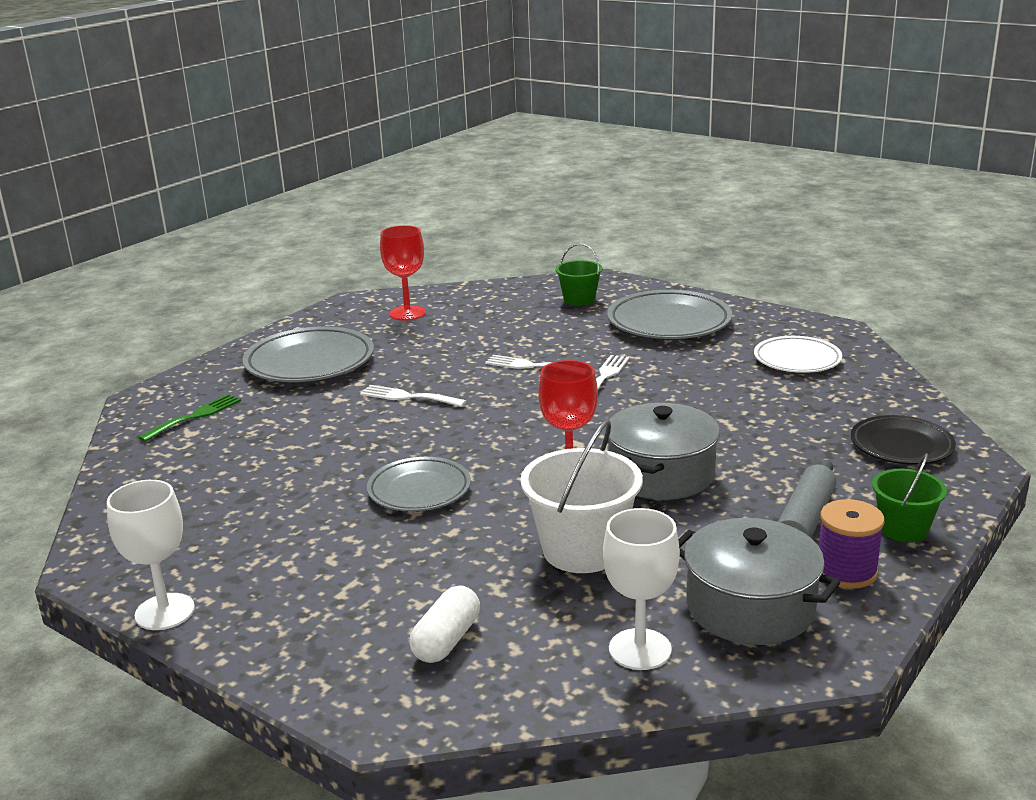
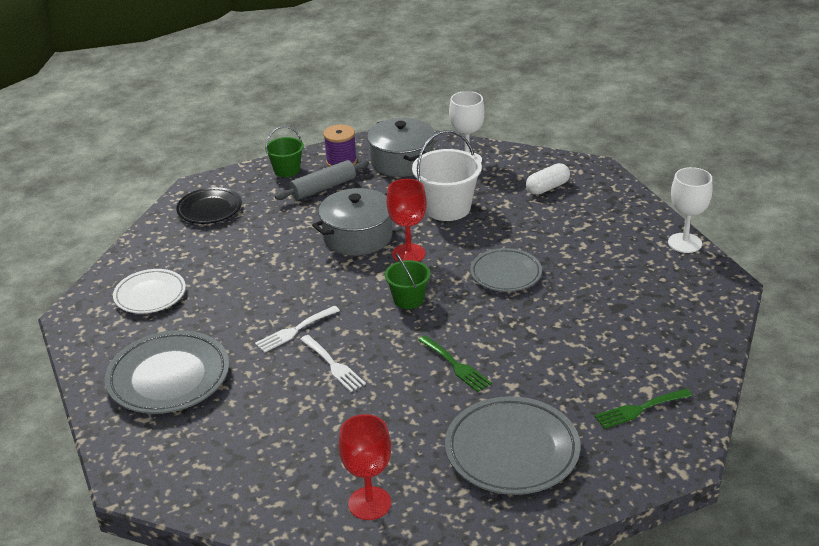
camera: 150 degrees left, 10 degrees up
(408, 397) = (456, 366): white fork -> green fork
(579, 299) = (193, 451): green bucket -> green bucket (408, 299)

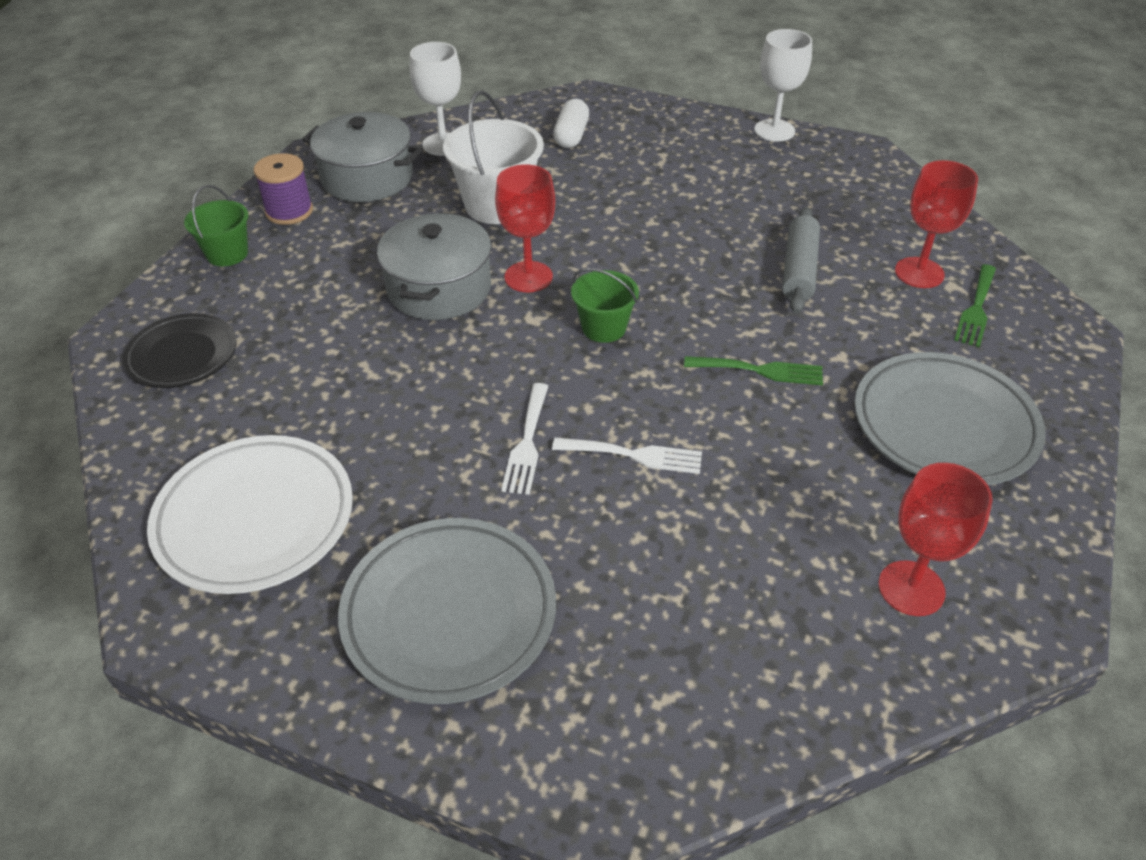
camera: 45 degrees left, 10 degrees up
(150, 295) = (255, 519): white plate -> white plate, size x1.56
(323, 188) = (310, 252): grey rolling pin -> grey rolling pin (799, 270)
(506, 274) = (662, 244): grey plate -> none
(637, 371) = (919, 273): none -> red goblet

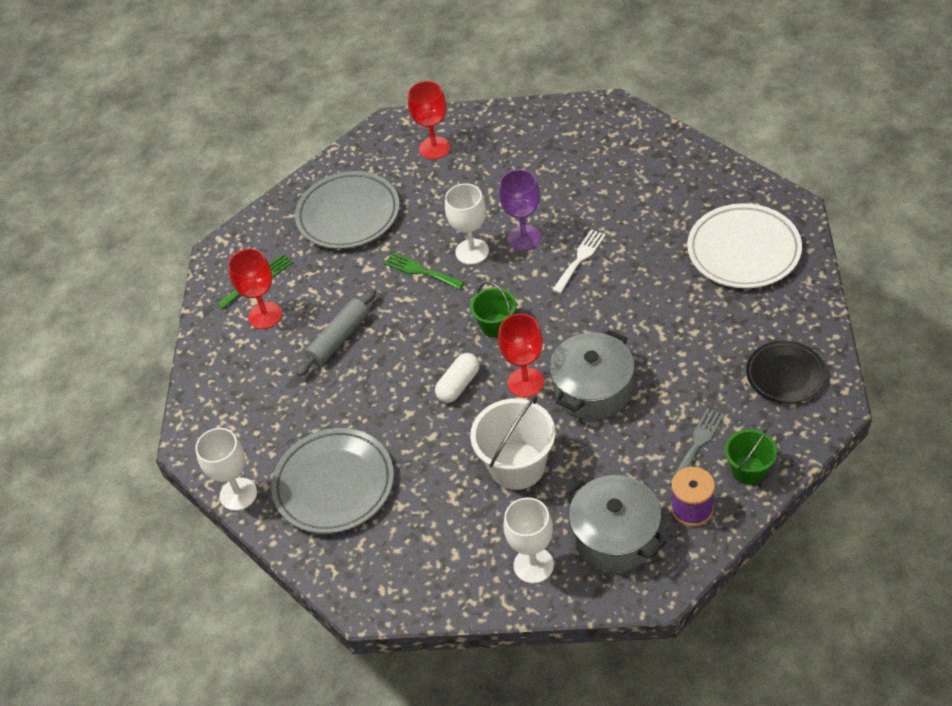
camera: 150 degrees left, 5 degrees up
(292, 264) = (697, 444): none -> grey fork
(449, 614) = (652, 184): grey plate -> grey plate (334, 484)
(571, 136) = (413, 542): white capsule -> white capsule (458, 385)
(635, 455) = (524, 238): white fork -> purple goblet
(703, 415) = (472, 251): none -> white goblet

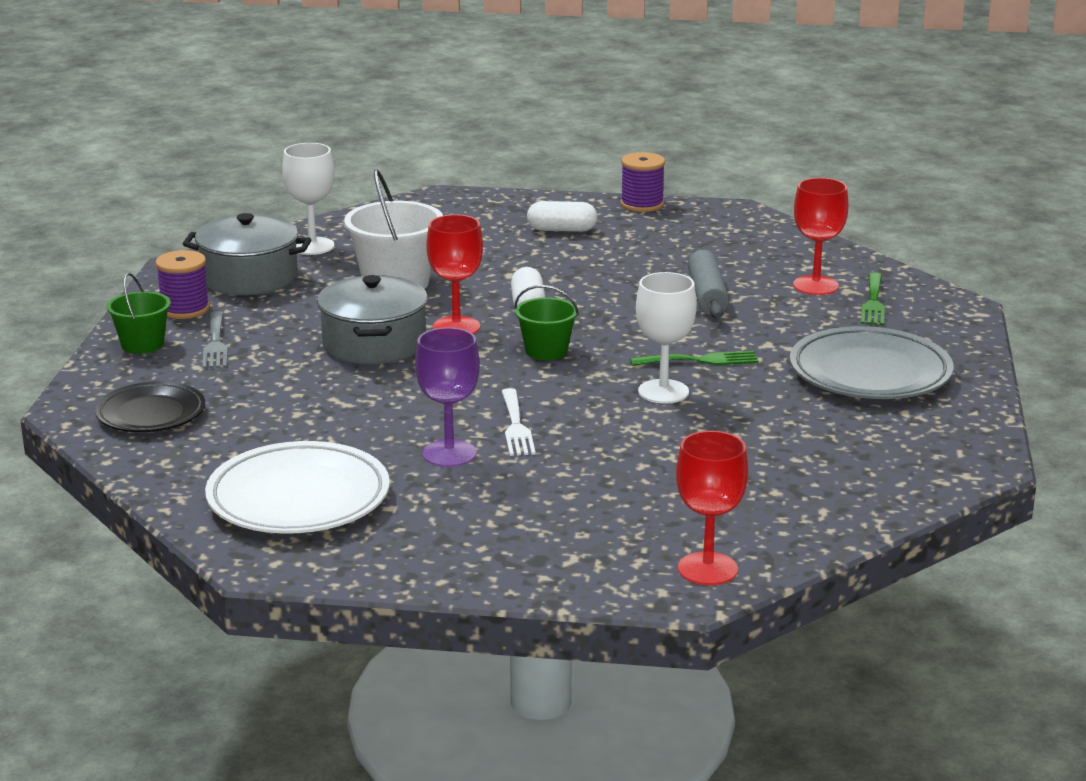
camera: 135 degrees right, 25 degrees down
(238, 494) = (642, 204): white goblet -> purple spool
(334, 484) = (562, 230): grey plate -> white capsule
(434, 148) = (875, 462): red goblet -> red goblet (707, 569)
(524, 238) = (615, 421): purple goblet -> purple goblet (449, 454)

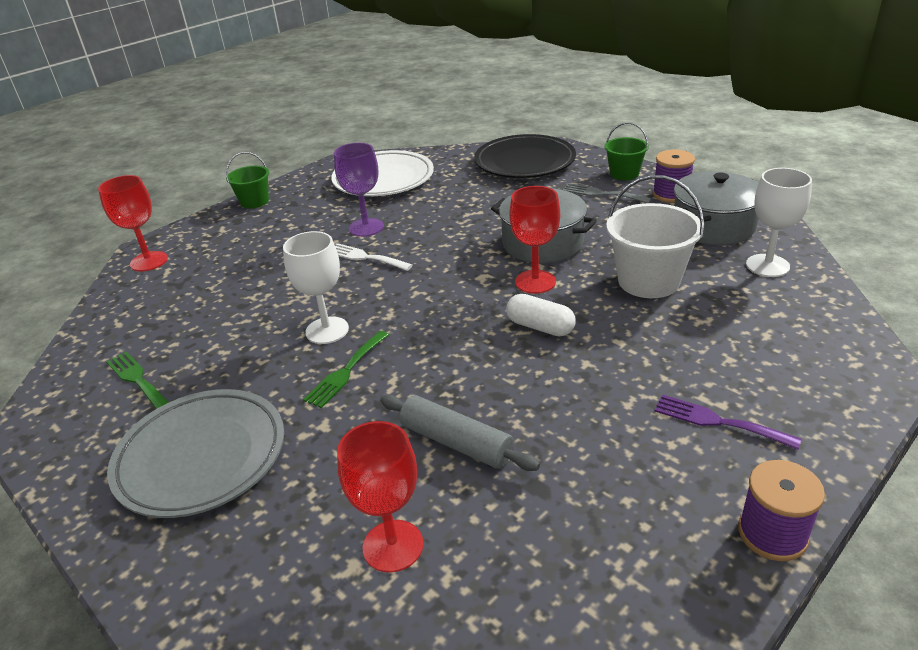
camera: 130 degrees right, 10 degrees up
(151, 414) = (524, 162): black plate -> black plate, size x1.56
(546, 351) = (451, 305): green bucket -> green bucket (254, 202)
(562, 230) = (717, 421): white capsule -> purple fork
(873, 302) = (304, 568): green fork -> green fork (137, 380)

